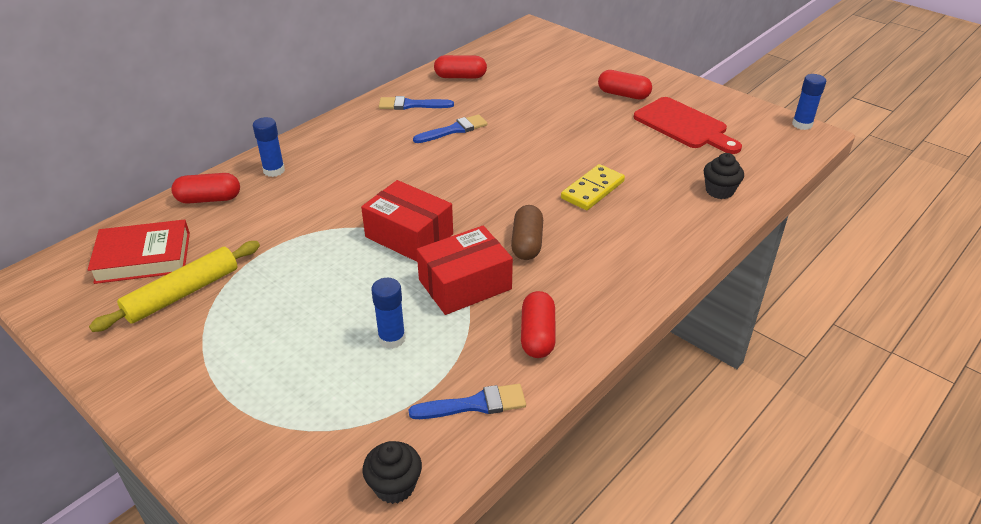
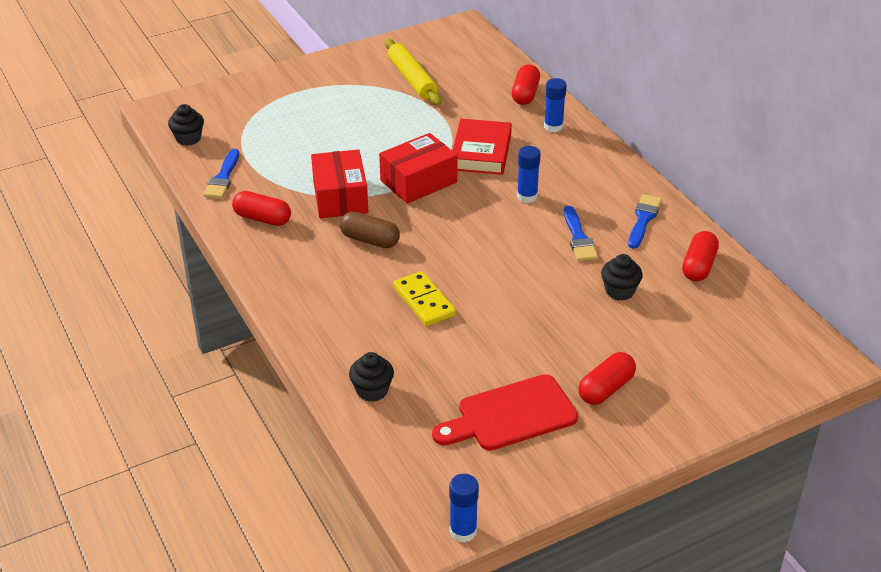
camera: 110 degrees right, 0 degrees up
(143, 257) = (463, 65): red book -> red book (481, 152)
(392, 338) = (306, 155): blue glue stick -> blue glue stick (527, 196)
(512, 103) = (619, 291): none -> black cupcake

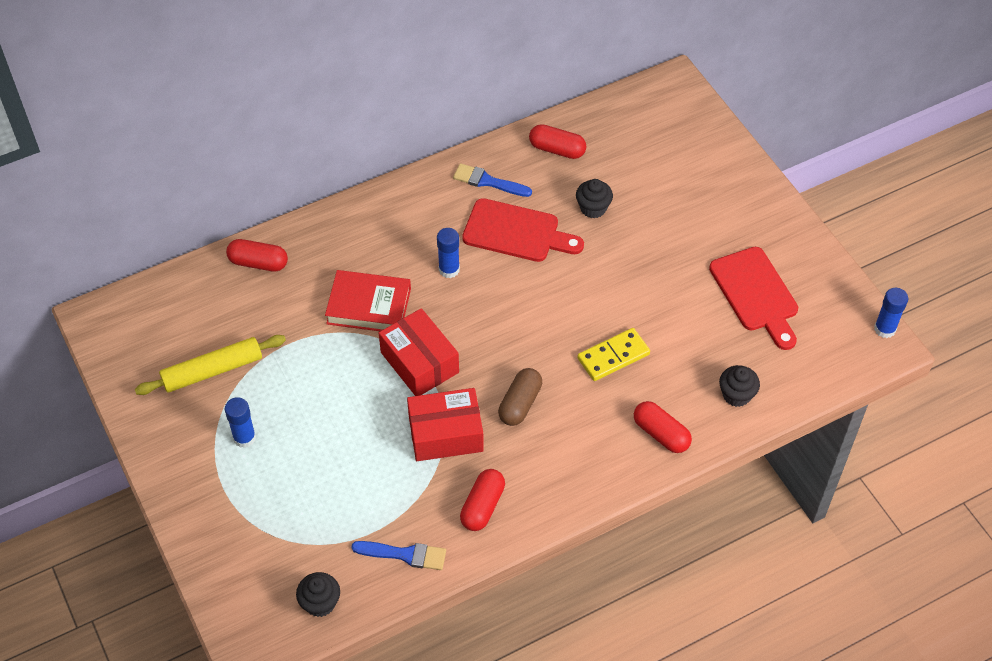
camera: 90 degrees left, 15 degrees up
(553, 127) = (325, 241): blue glue stick -> blue glue stick (244, 438)
(578, 238) = (516, 232): blue brush -> red cutting board
(606, 389) = (718, 228): red capsule -> red capsule (661, 434)

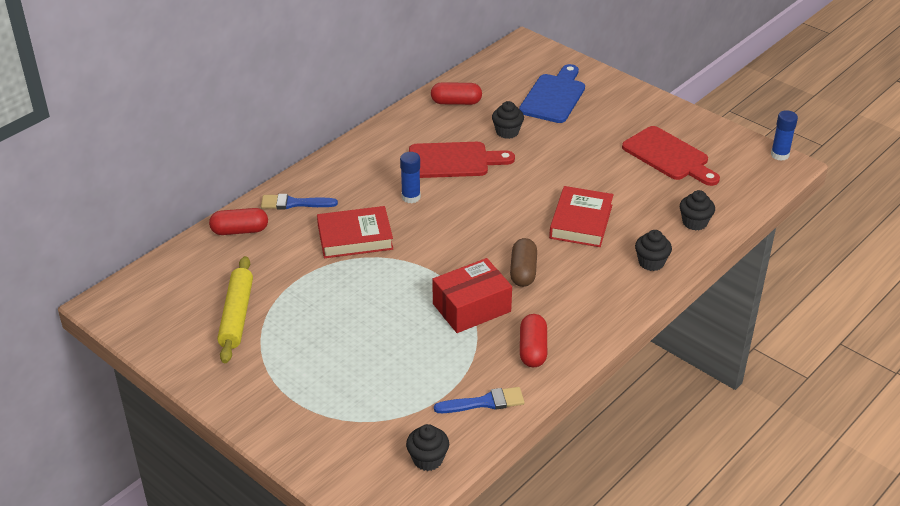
camera: 20 degrees left, 15 degrees down
(212, 370) = (236, 315): yellow rolling pin -> yellow rolling pin turned 45 degrees counterclockwise
(244, 438) = (291, 356): blue glue stick -> none
(419, 362) = (421, 265): red box -> none
(488, 181) = (411, 134): blue brush -> blue brush (294, 203)
(613, 356) = (581, 221): yellow domino -> red book
(661, 434) = (651, 262): red capsule -> black cupcake
(670, 171) = (554, 96): none -> blue cutting board

